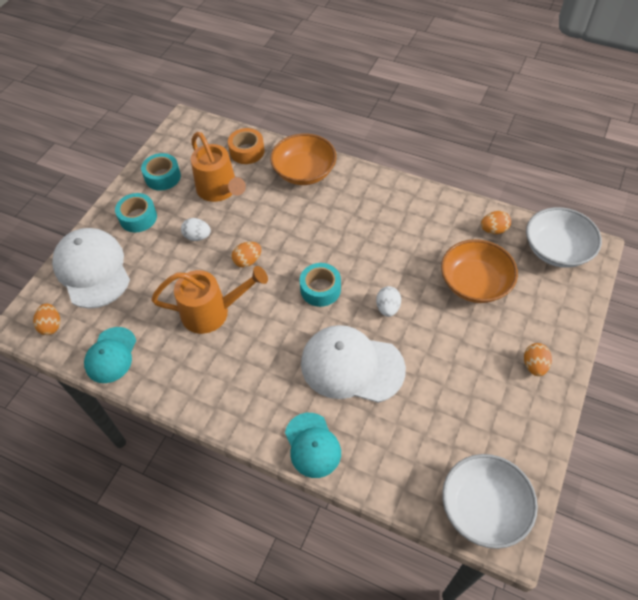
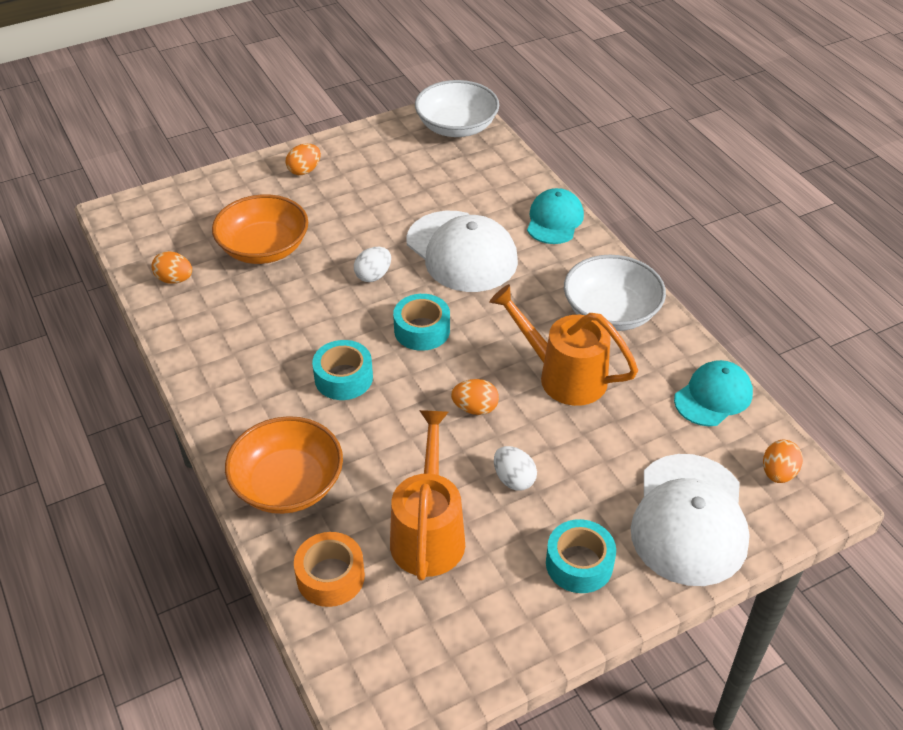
camera: 145 degrees left, 10 degrees down
(162, 177) = (495, 616): turquoise tape -> turquoise tape (343, 378)
(556, 249) = (147, 229): white bowl -> white bowl (611, 312)

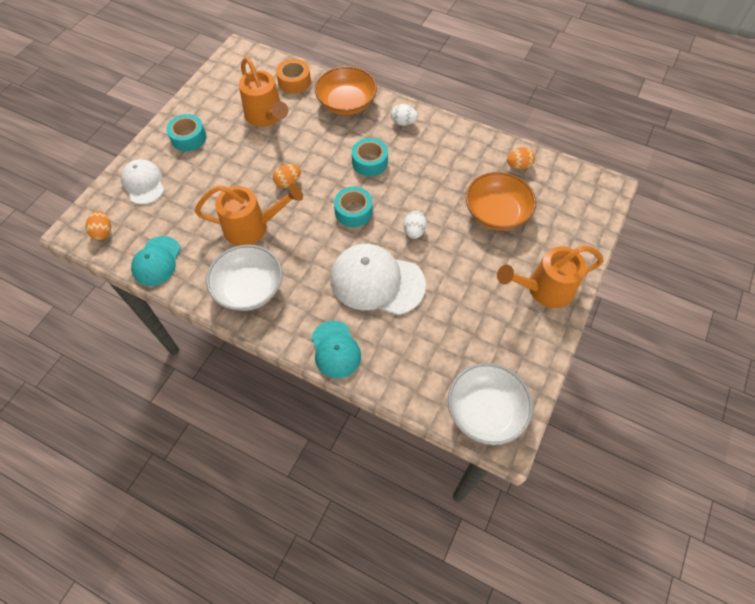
camera: 145 degrees right, 15 degrees up
(304, 170) = (543, 289): orange egg -> orange watering can
(513, 479) = (243, 158): white egg -> white egg (403, 122)
(689, 519) = (143, 183): white cap -> white cap, size x0.61

